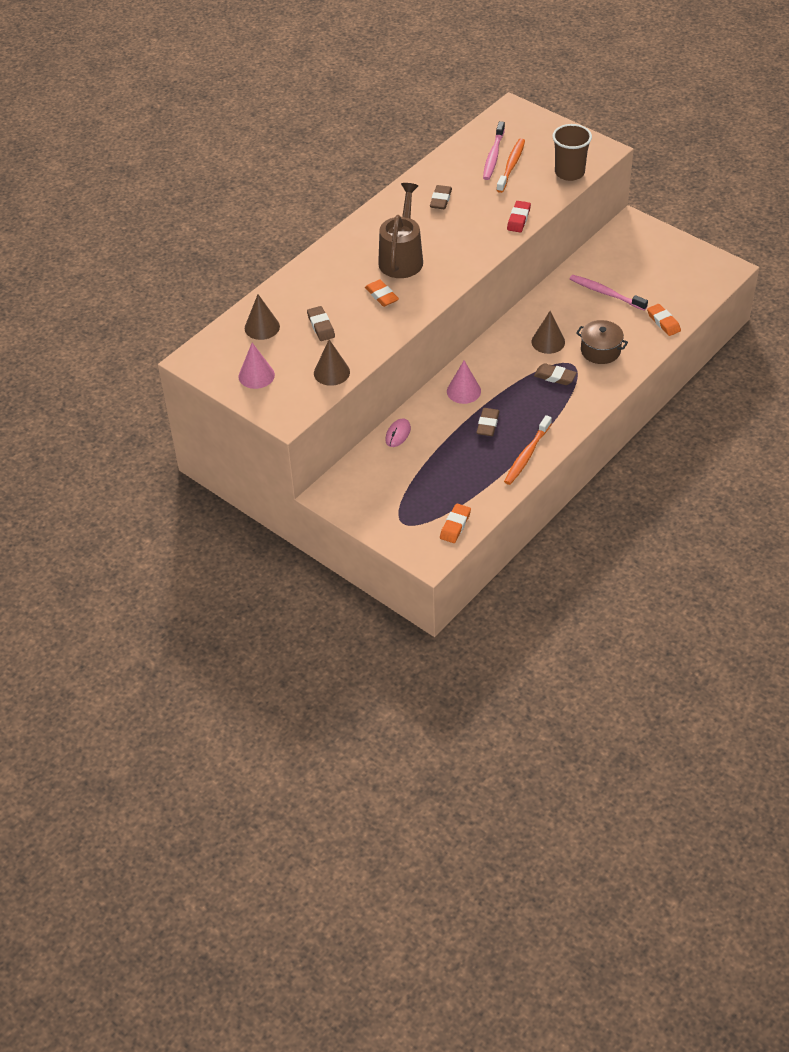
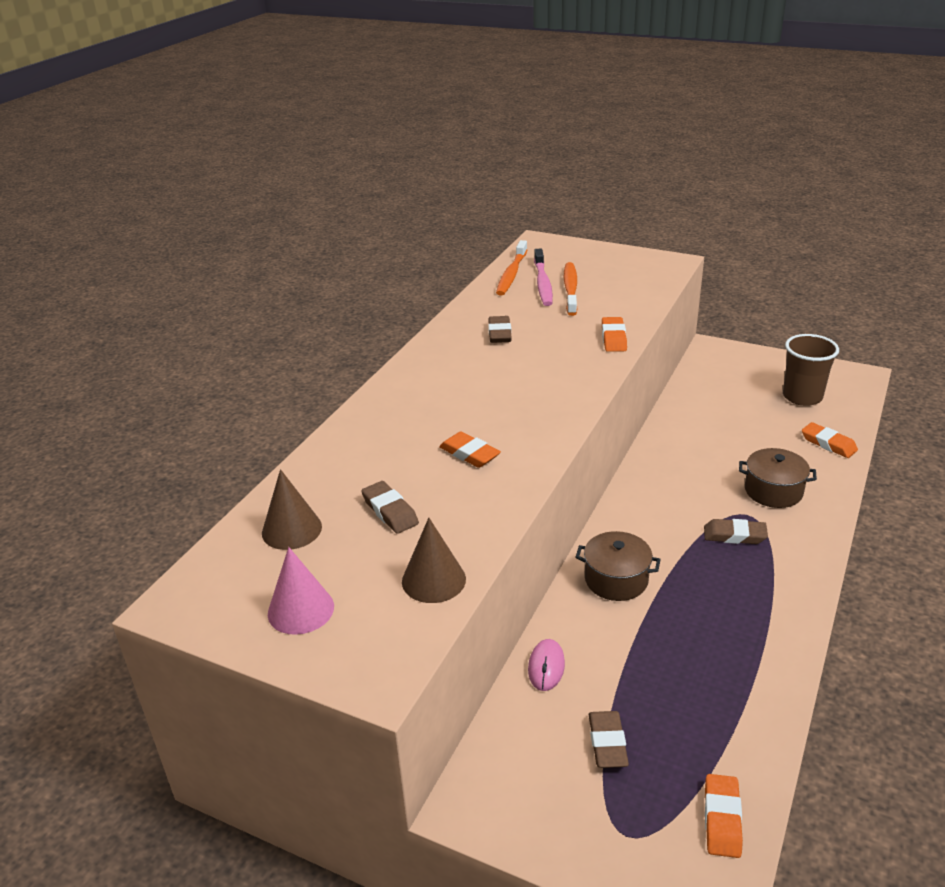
camera: 15 degrees left, 15 degrees down
(402, 257) = (478, 403): brown watering can -> none
(463, 391) = (616, 579): pink cone -> brown pot
(488, 424) = (678, 623): brown eraser -> brown eraser (607, 743)
(518, 219) = (613, 338): red eraser -> orange eraser
(527, 455) = (766, 660): orange toothbrush -> orange toothbrush (511, 274)
(548, 342) = (696, 492): brown cone -> none
(569, 172) = (646, 286): brown cup -> brown cup (802, 397)
(606, 293) = (733, 423): pink toothbrush -> none

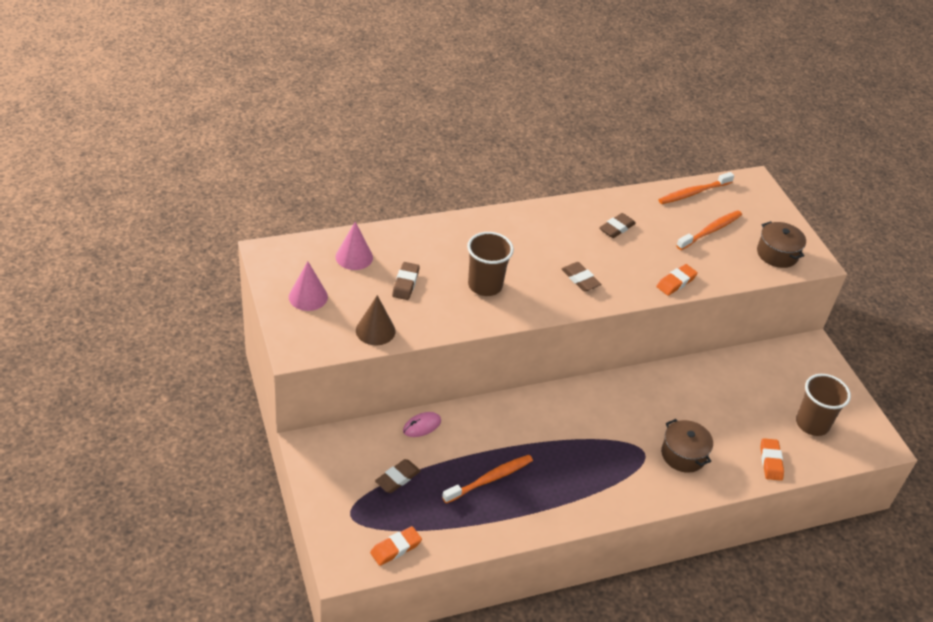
camera: 40 degrees right, 10 degrees up
(291, 529) = (354, 257): brown cone -> pink cone
(469, 454) = (485, 285): orange eraser -> brown cup
(543, 283) = (700, 214): pink toothbrush -> none
(616, 579) = (517, 419): brown pot -> brown pot (777, 254)
(683, 655) = (490, 479): none -> orange toothbrush
(734, 535) = (616, 455): brown eraser -> brown eraser (580, 279)

